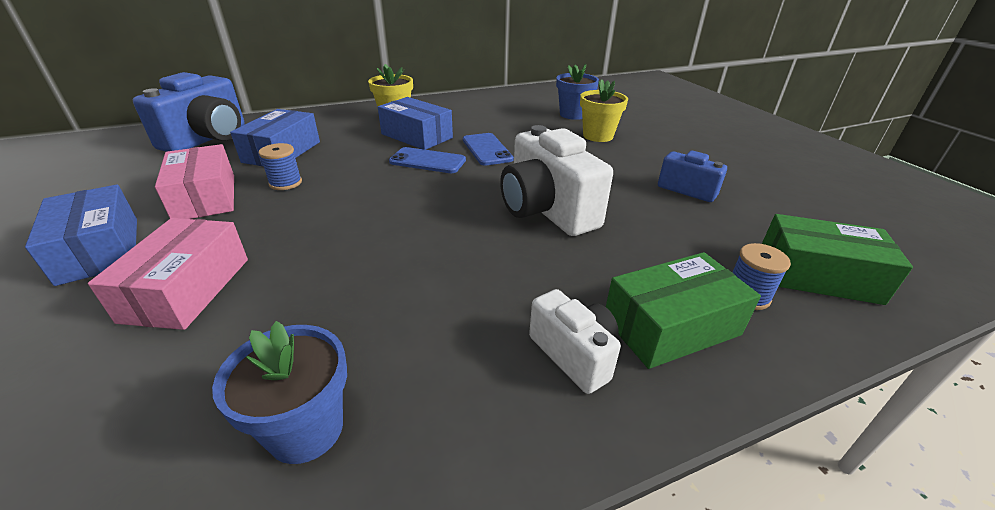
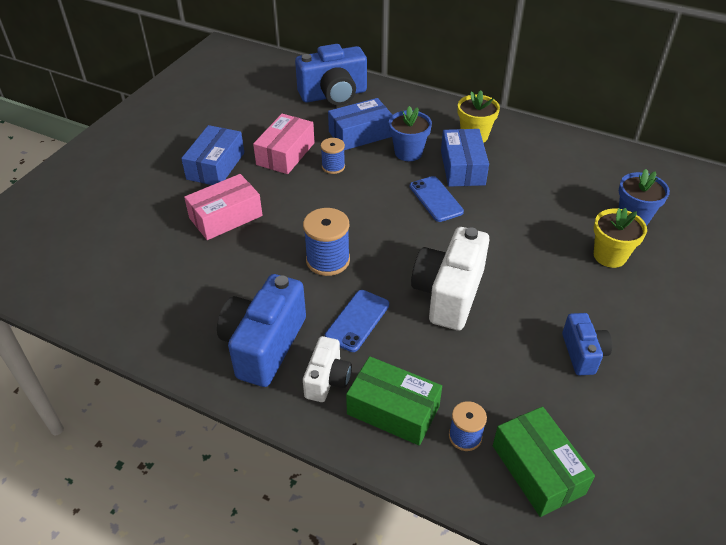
camera: 50 degrees right, 10 degrees up
(306, 429) = (202, 320): blue flower pot -> blue flower pot (408, 152)
(395, 252) = (328, 260): none -> blue spool
(447, 383) = (264, 345): none -> blue camera
(487, 149) = (492, 213): blue phone -> blue phone (357, 320)

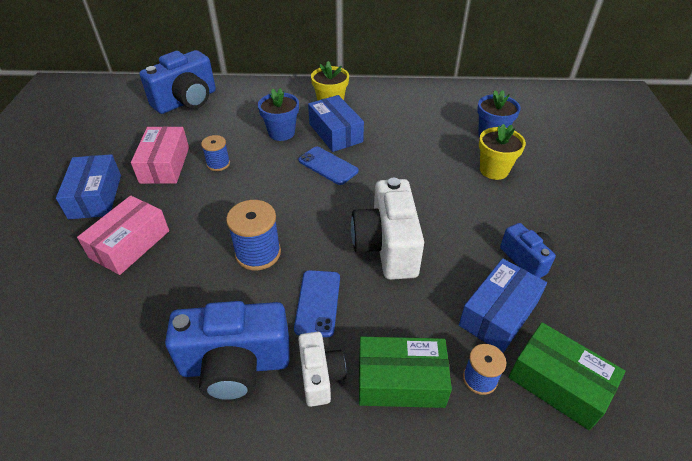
camera: 25 degrees left, 0 degrees up
(264, 345) = (235, 365): blue camera -> blue camera turned 90 degrees counterclockwise
(360, 134) = (229, 128): blue box -> blue box (498, 314)

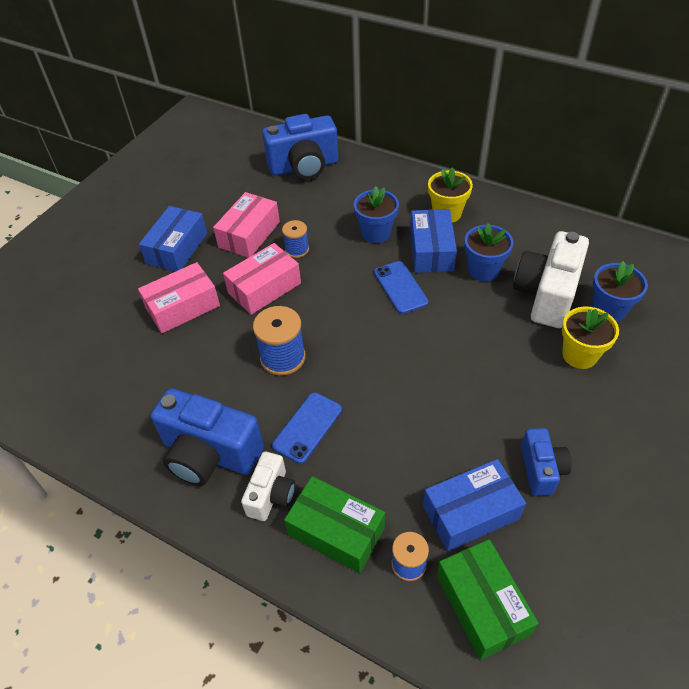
camera: 30 degrees right, 5 degrees up
(205, 203) = (264, 288): none -> pink box
(385, 135) = (483, 270): none -> blue flower pot
(386, 246) = (405, 398): white camera -> white camera (546, 295)

